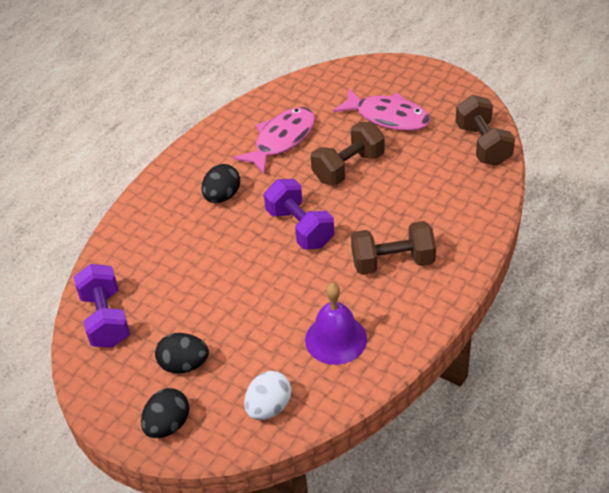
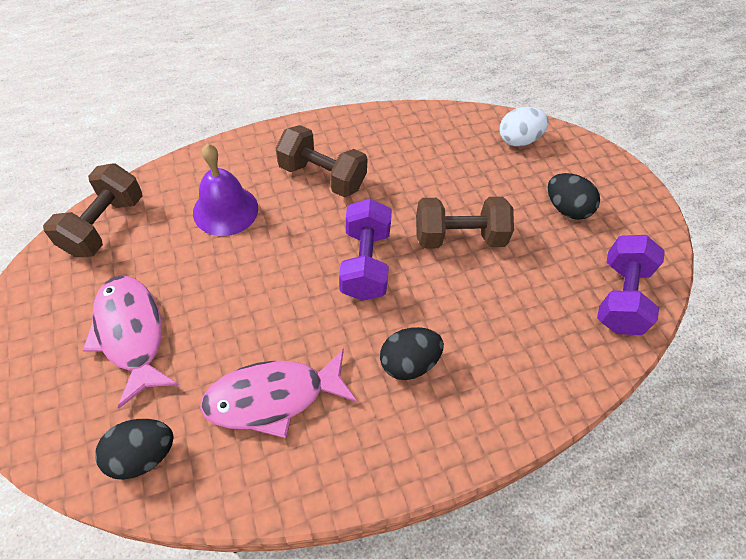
camera: 150 degrees left, 10 degrees up
(168, 425) = (605, 174): black egg -> black egg (143, 455)
(336, 339) = (428, 152): purple bell -> purple bell (225, 210)
(348, 167) = (249, 297): brown dumbbell -> brown dumbbell (459, 237)

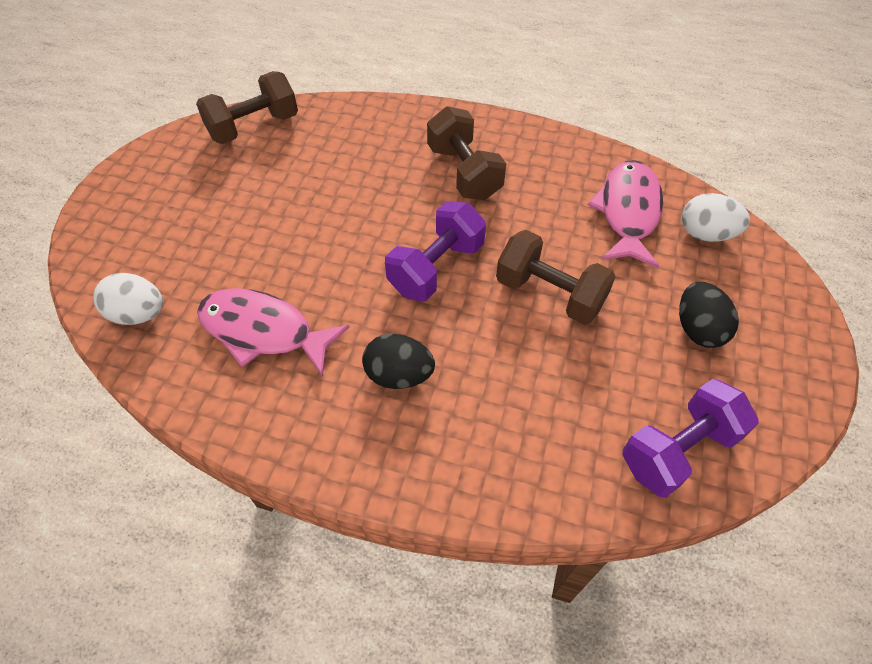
camera: 40 degrees right, 0 degrees up
(131, 334) = (204, 220): pink fish -> pink fish (628, 212)
(143, 455) = (138, 314): black egg -> white egg
(225, 210) = (355, 160): purple bell -> none

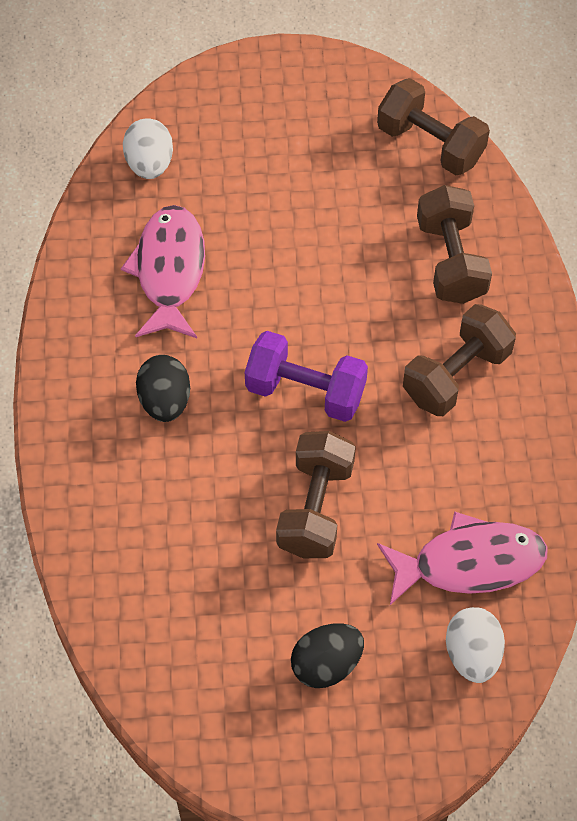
camera: 70 degrees right, 5 degrees up
(363, 146) = (450, 260): none -> brown dumbbell
(678, 450) = (171, 666): purple dumbbell -> none

